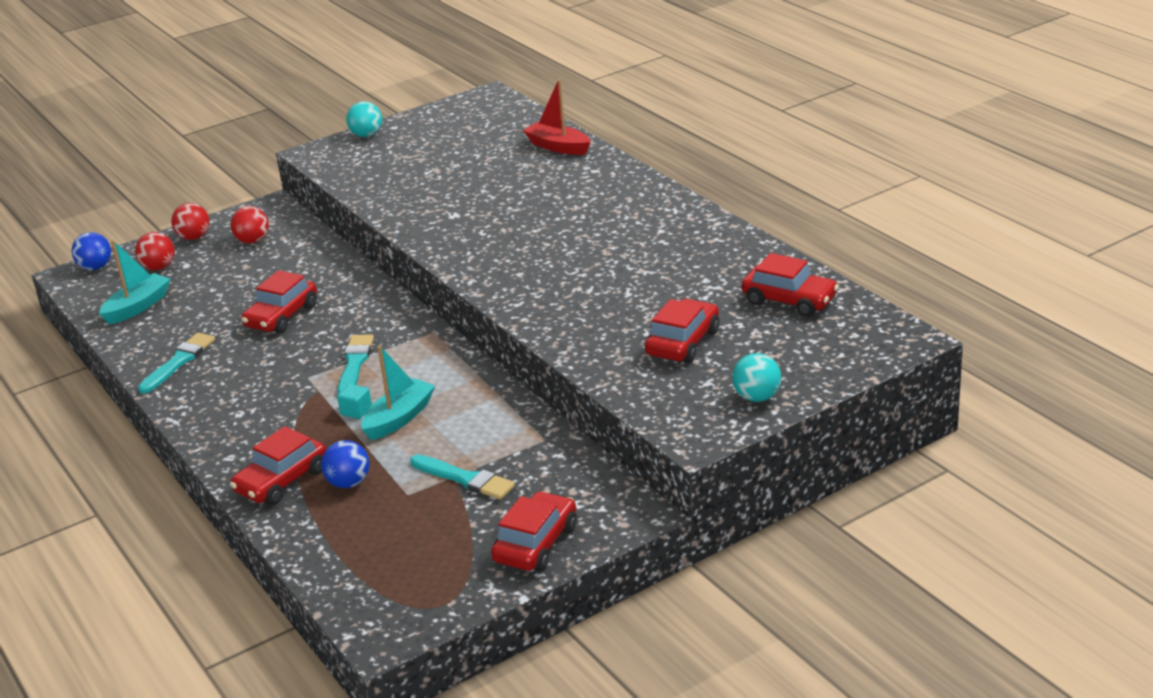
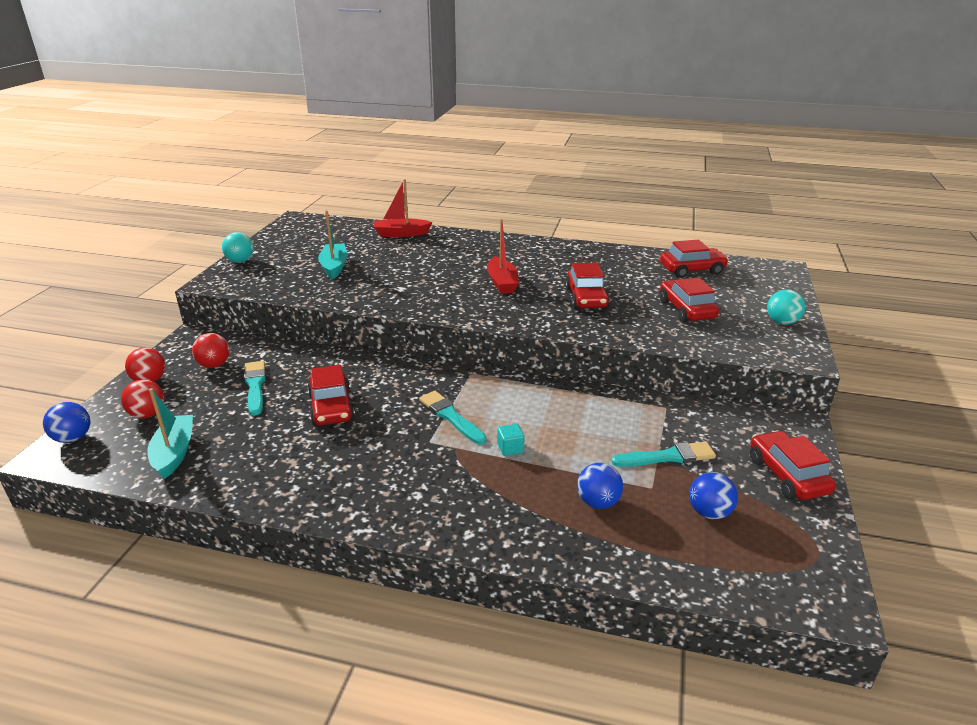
camera: 45 degrees left, 0 degrees up
(178, 362) = (291, 479): turquoise brush -> turquoise brush (255, 386)
(282, 481) = (545, 529): red car -> red car (586, 298)
(399, 418) = (550, 438): turquoise boat -> turquoise boat (334, 267)
(416, 534) = (709, 512): none -> blue ball
(556, 242) = (502, 282): none -> red boat

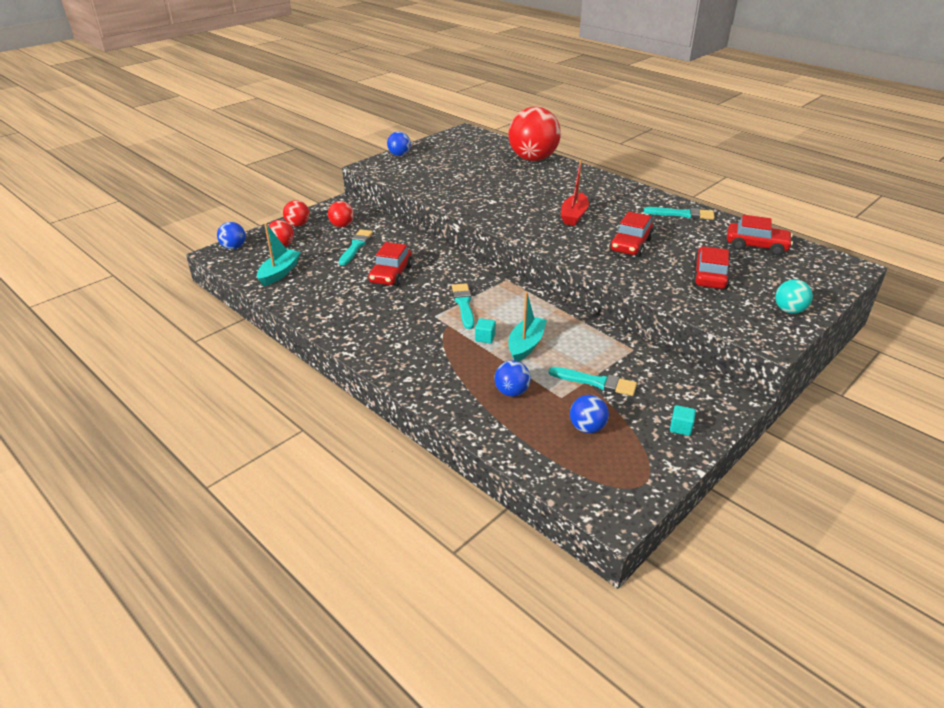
camera: 30 degrees right, 5 degrees up
(240, 261) = (399, 155): turquoise ball -> blue ball
(334, 267) = (459, 174): turquoise boat -> turquoise boat (526, 345)
(401, 234) = (533, 159): red boat -> red ball
(600, 256) = (682, 214): none -> turquoise brush
(787, 475) = (680, 428): red car -> turquoise cube

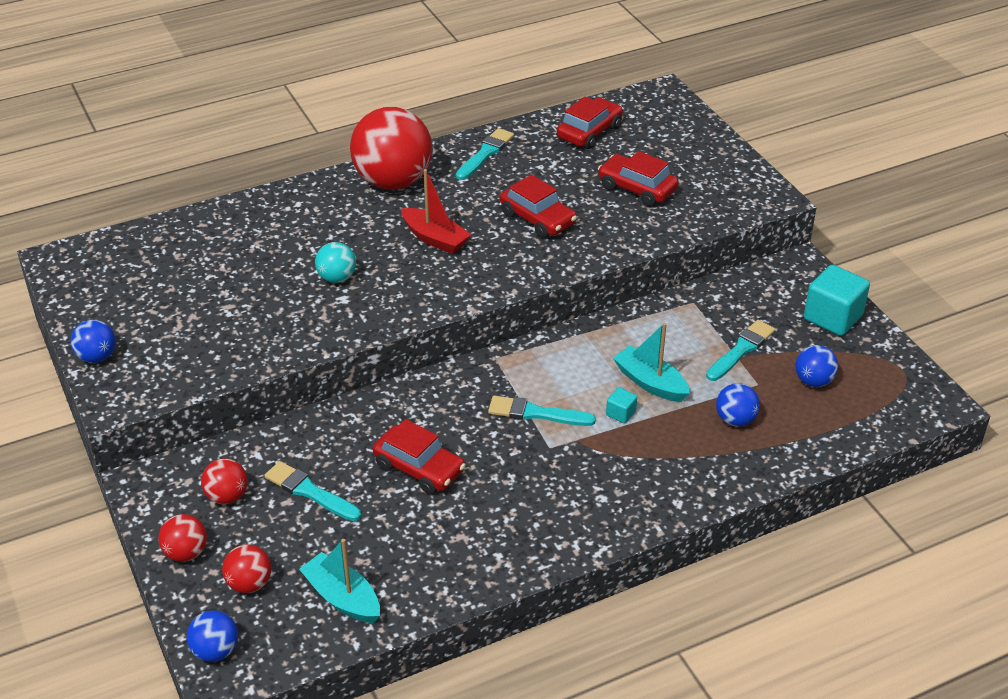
camera: 70 degrees left, 5 degrees up
(533, 159) = (229, 221): red ball -> red ball (393, 182)
(680, 428) = (833, 317): turquoise cube -> turquoise cube, size x2.12
(789, 310) = (724, 165): turquoise ball -> turquoise ball (337, 278)

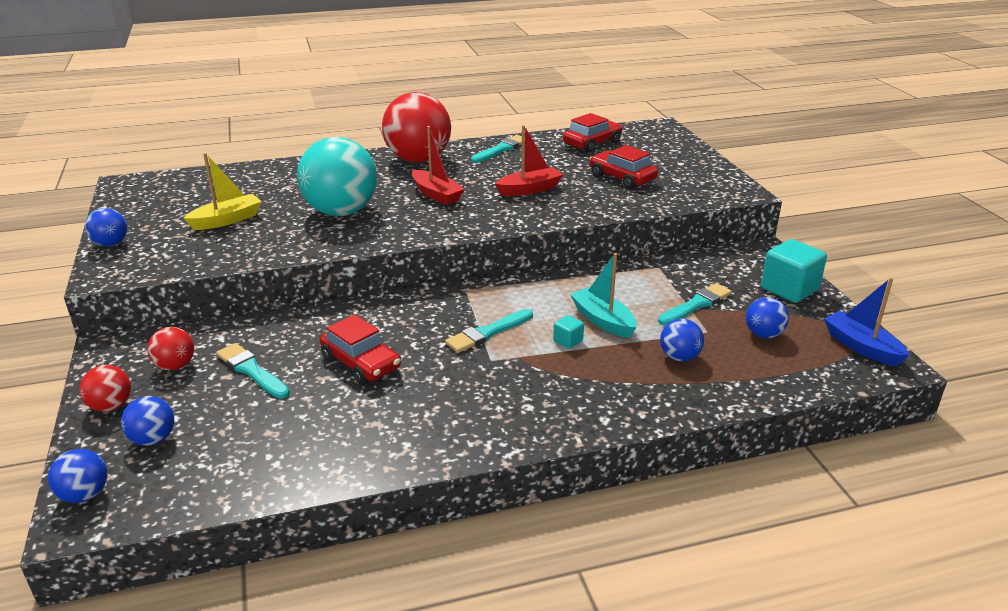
camera: 10 degrees right, 10 degrees down
(211, 305) = (227, 220): none -> yellow boat
(249, 584) = (153, 439): red ball -> blue ball
(337, 278) = (341, 212): turquoise ball -> turquoise ball, size x2.16
(342, 598) = (235, 462): turquoise boat -> none
(536, 413) = (488, 333): turquoise brush -> turquoise brush turned 60 degrees counterclockwise
(538, 219) = (529, 189): red car -> red boat
(909, 385) = (861, 347): none -> blue boat

